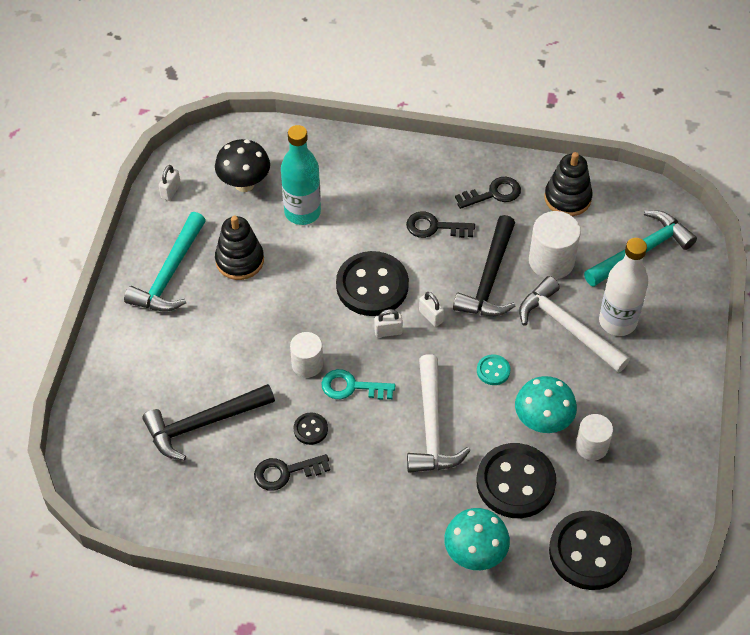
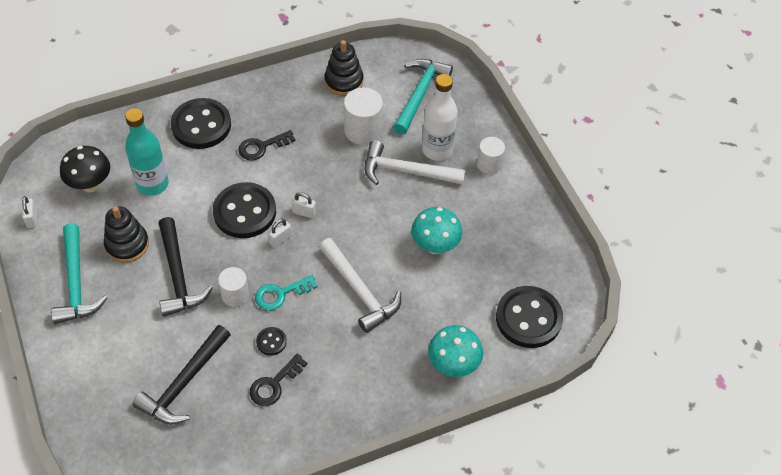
camera: 35 degrees left, 0 degrees up
(489, 278) = (328, 164): black hammer -> black hammer (178, 275)
(493, 194) = (289, 103): black key -> none
(493, 370) = (375, 228): turquoise button -> none
(515, 482) = (446, 298): black button -> black button (201, 125)
(591, 446) = (479, 245): white cylinder -> white cylinder (489, 164)

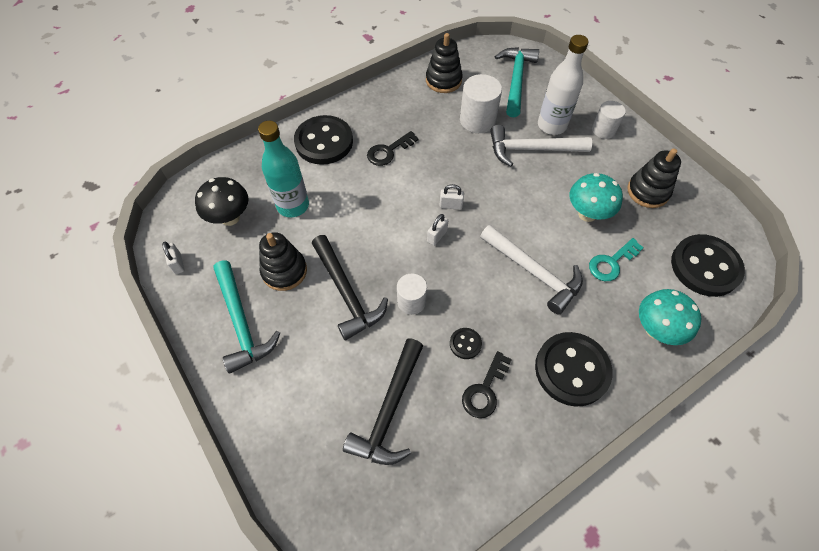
camera: 10 degrees left, 5 degrees up
(244, 212) = (393, 216): black button -> black button (572, 369)
(281, 294) = (457, 291): turquoise key -> turquoise key (611, 262)
(506, 236) = (648, 191): none -> black stacking toy

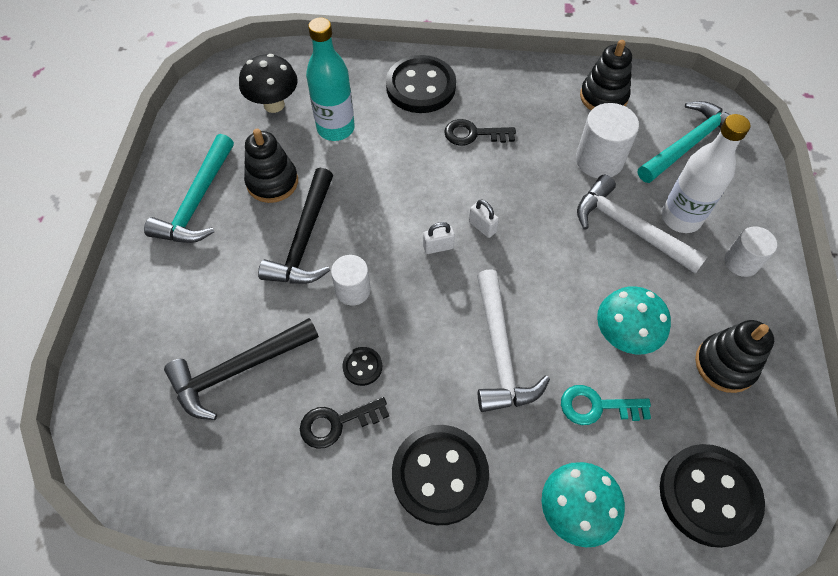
camera: 40 degrees right, 0 degrees up
(178, 264) = (197, 116): white padlock -> none

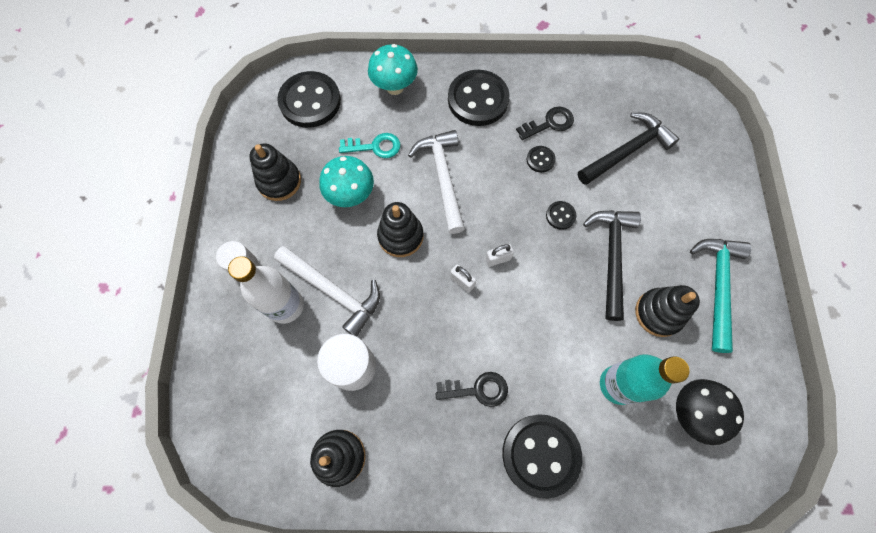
camera: 175 degrees right, 10 degrees up
(353, 290) = (560, 216): white cylinder -> black button
(555, 281) = (400, 236): none -> black stacking toy
(688, 144) = (260, 395): turquoise hammer -> none

